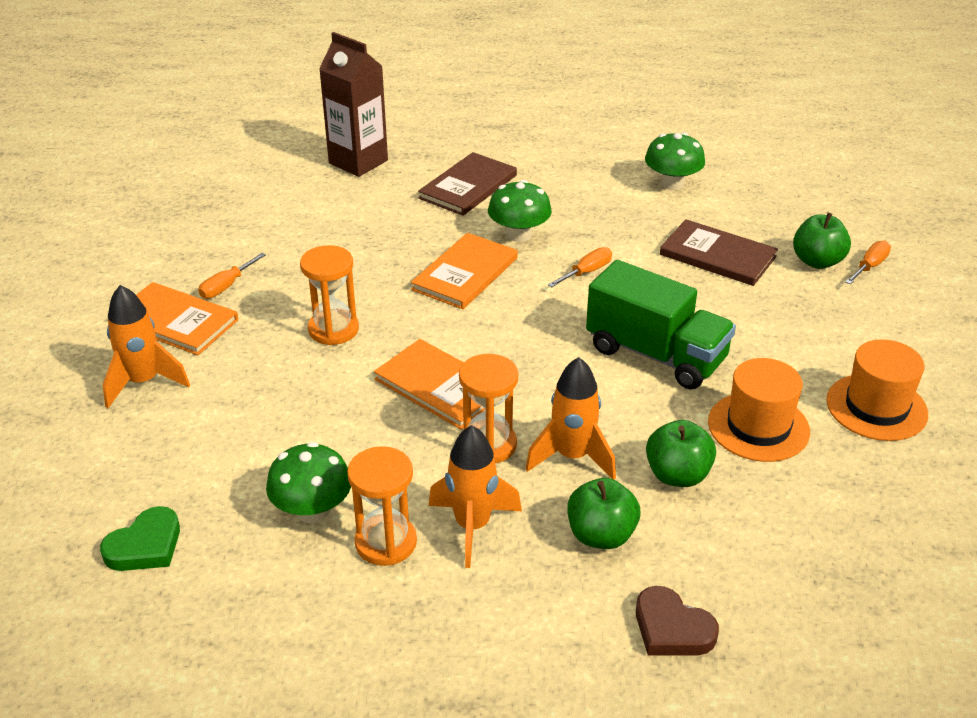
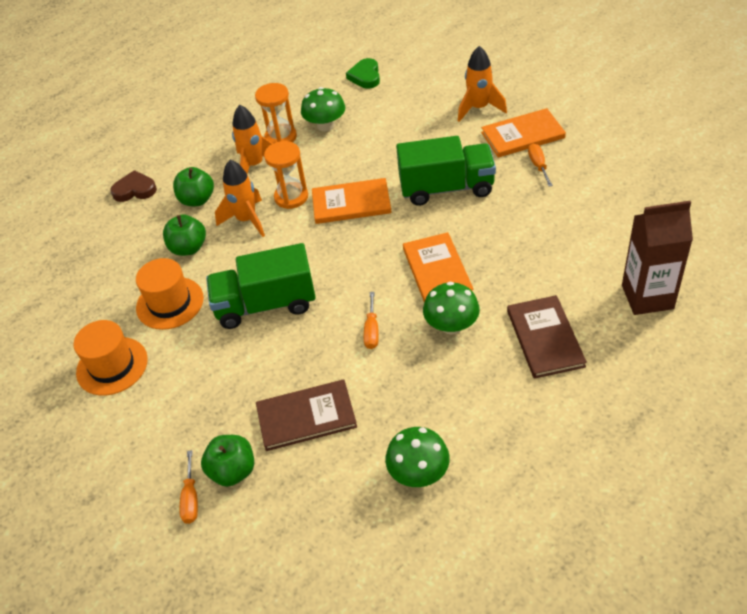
camera: 140 degrees right, 10 degrees up
(333, 329) = (446, 188): orange hourglass -> green truck

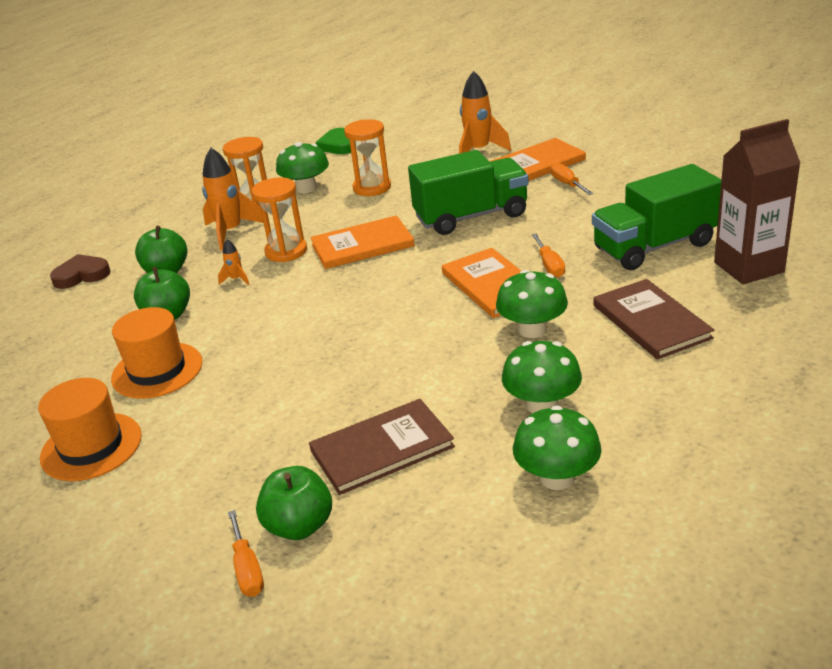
camera: 15 degrees left, 15 degrees down
(246, 220) = (236, 279): orange rocket -> orange rocket, size x0.47
(266, 304) = (287, 350): green truck -> green truck (654, 246)
(372, 330) = (434, 351): orange screwdriver -> orange screwdriver (549, 265)
(378, 136) = (372, 187): none -> orange hourglass
(432, 403) = (542, 405): none -> green mushroom

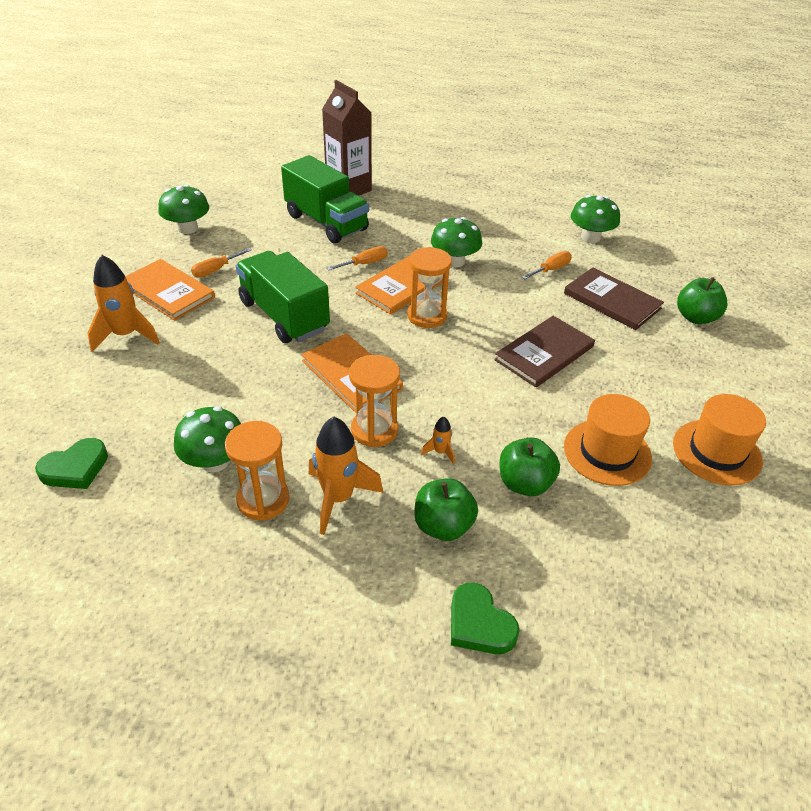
camera: 115 degrees left, 10 degrees up
(81, 275) = (479, 624): brown heart -> green heart
(247, 569) = (740, 328): orange screwdriver -> orange screwdriver (551, 270)
(372, 187) = (216, 400): orange hourglass -> orange hourglass (427, 316)
(542, 405) = (533, 248): green mushroom -> green mushroom (188, 228)
(651, 321) = (426, 219): brown book -> brown book (544, 353)

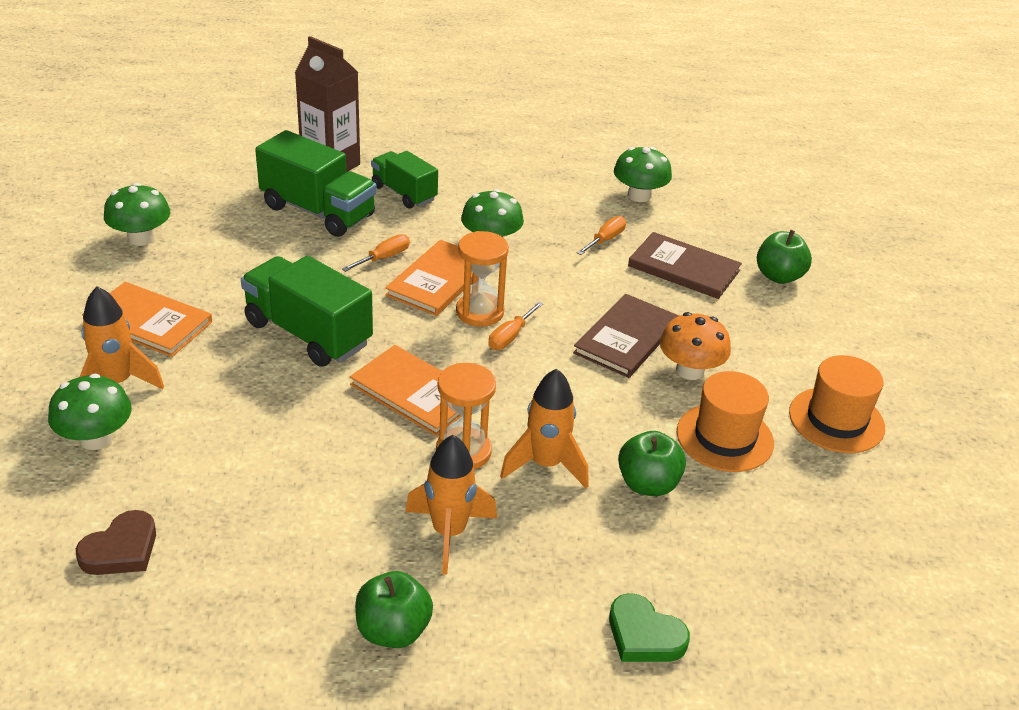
camera: 15 degrees left, 5 degrees down
(75, 468) = (121, 550): green heart -> brown heart
(215, 461) = (290, 515): green mushroom -> green mushroom (96, 438)
(216, 270) = (199, 287): orange screwdriver -> orange screwdriver (510, 336)
(263, 500) = (363, 548): orange hourglass -> none
(398, 216) = (404, 193): none -> green truck
(440, 452) = (546, 465): orange rocket -> orange rocket, size x2.14
(443, 526) = (574, 543): green apple -> green apple (393, 630)
(592, 388) = (690, 370): none -> orange mushroom

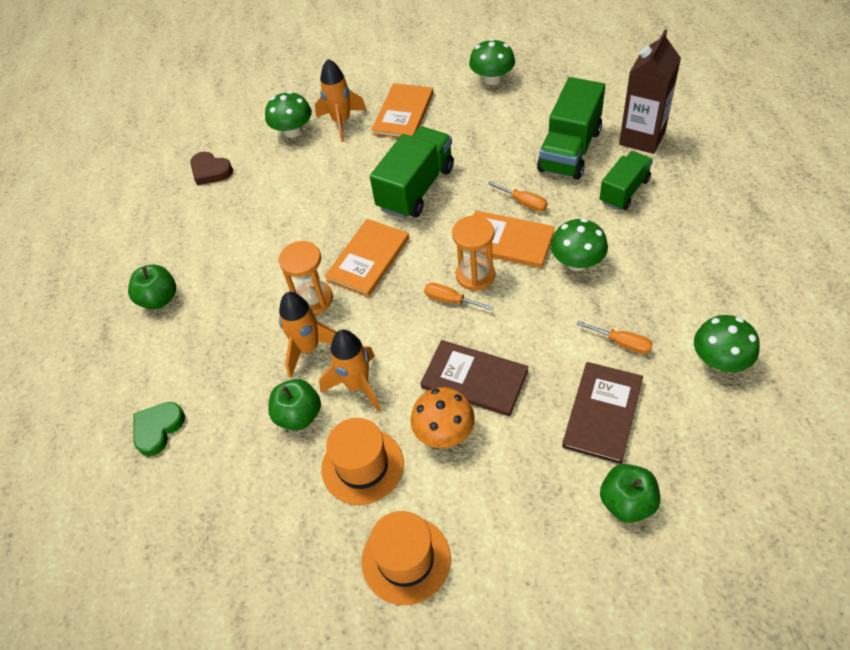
camera: 90 degrees right, 15 degrees up
(449, 533) = (237, 308): orange rocket -> orange rocket (357, 385)

